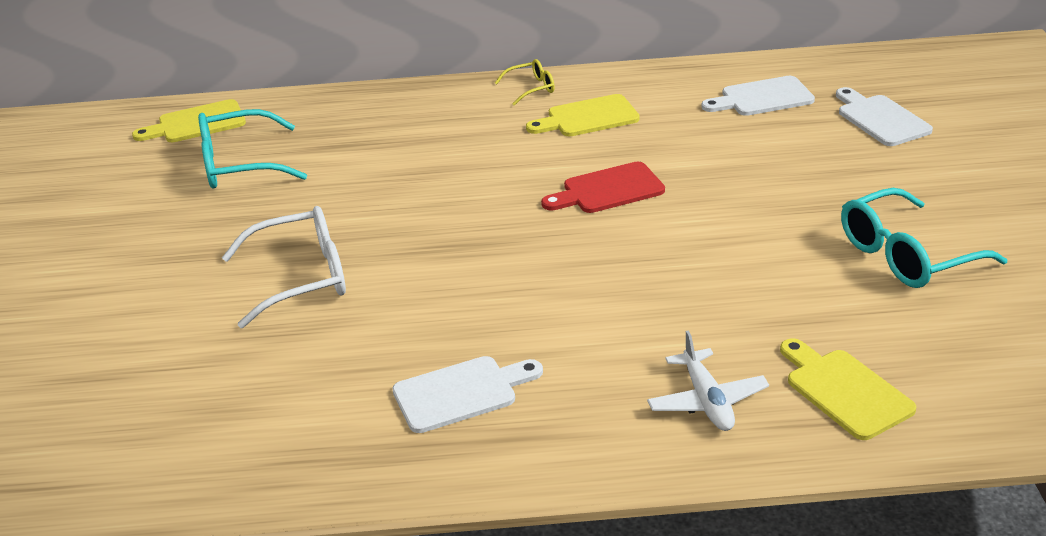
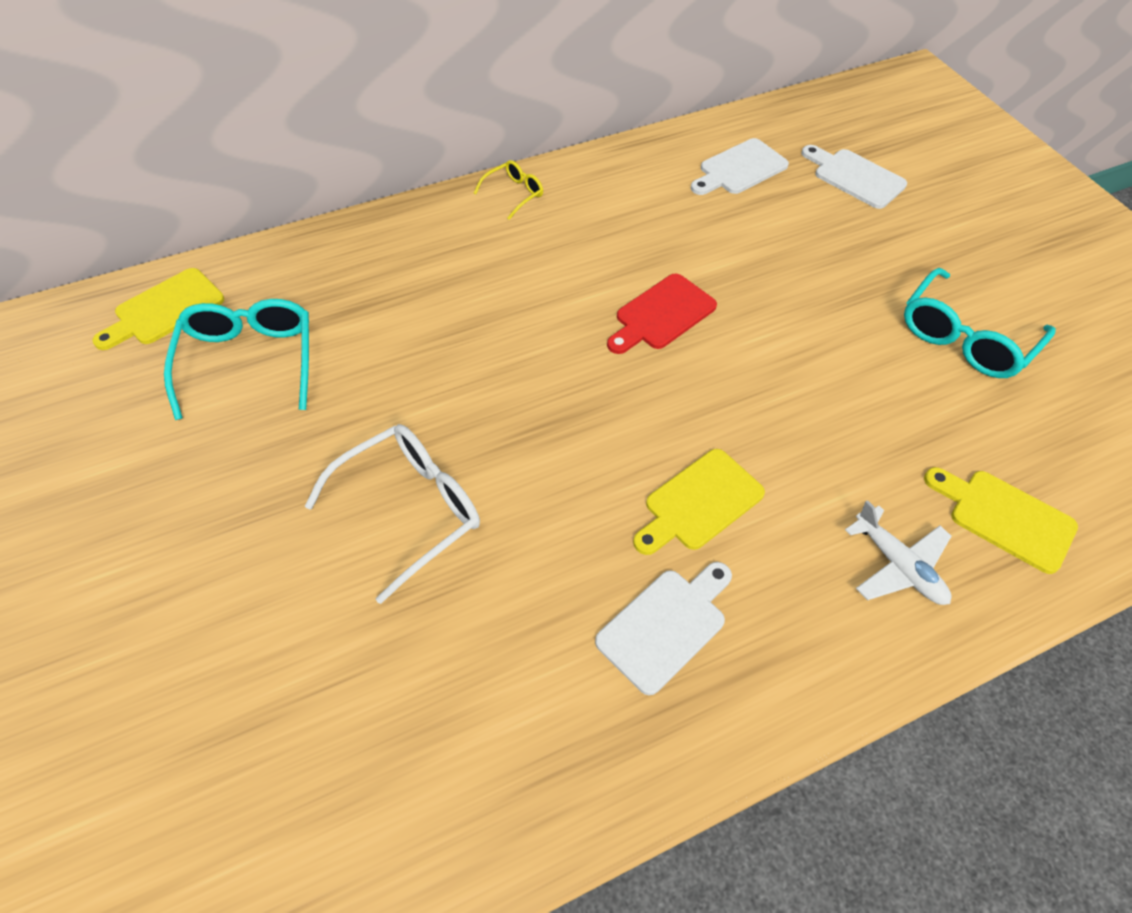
camera: 25 degrees left, 20 degrees up
(239, 165) = (249, 361): turquoise glasses -> turquoise glasses turned 120 degrees clockwise
(588, 118) = (591, 223): yellow cutting board -> yellow cutting board (699, 503)

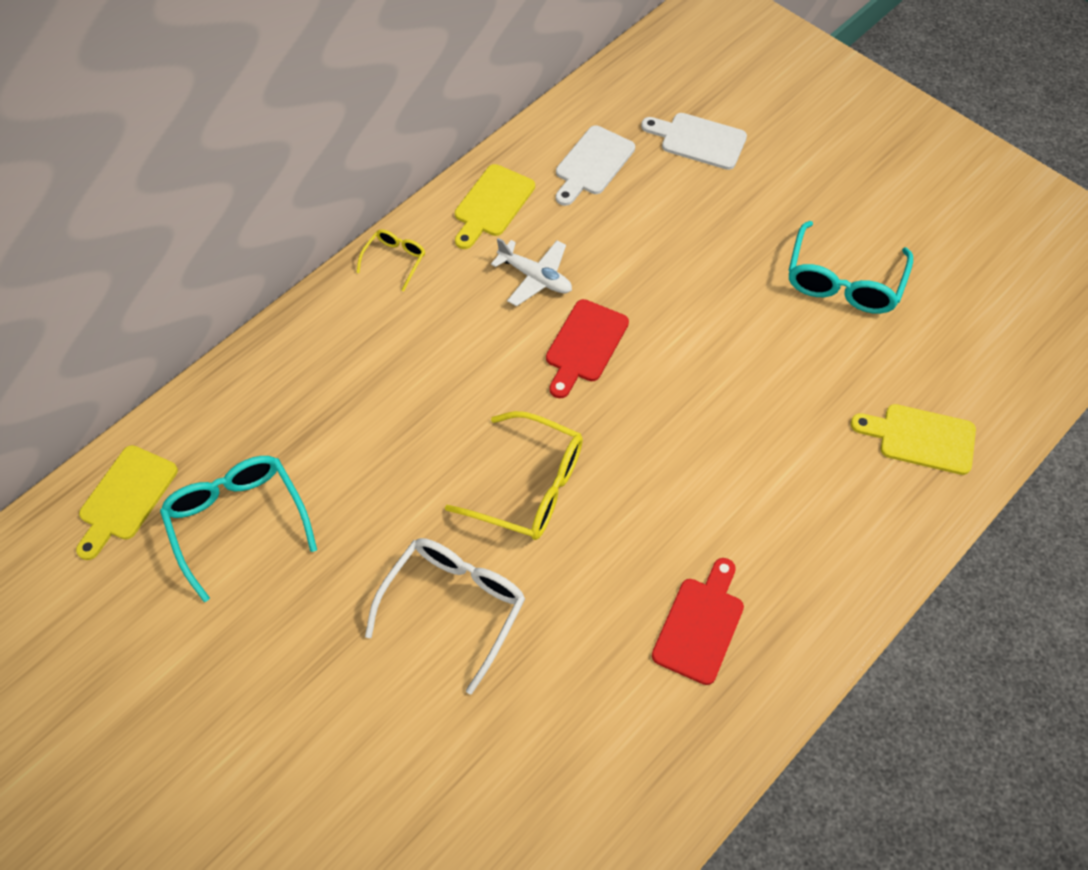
camera: 20 degrees left, 5 degrees up
(545, 423) = (530, 487): none -> yellow glasses
(665, 625) = (700, 625): white cutting board -> red cutting board
(699, 503) = (686, 512): yellow cutting board -> yellow cutting board (492, 204)
(898, 565) = (855, 509): white plane -> white plane (535, 277)

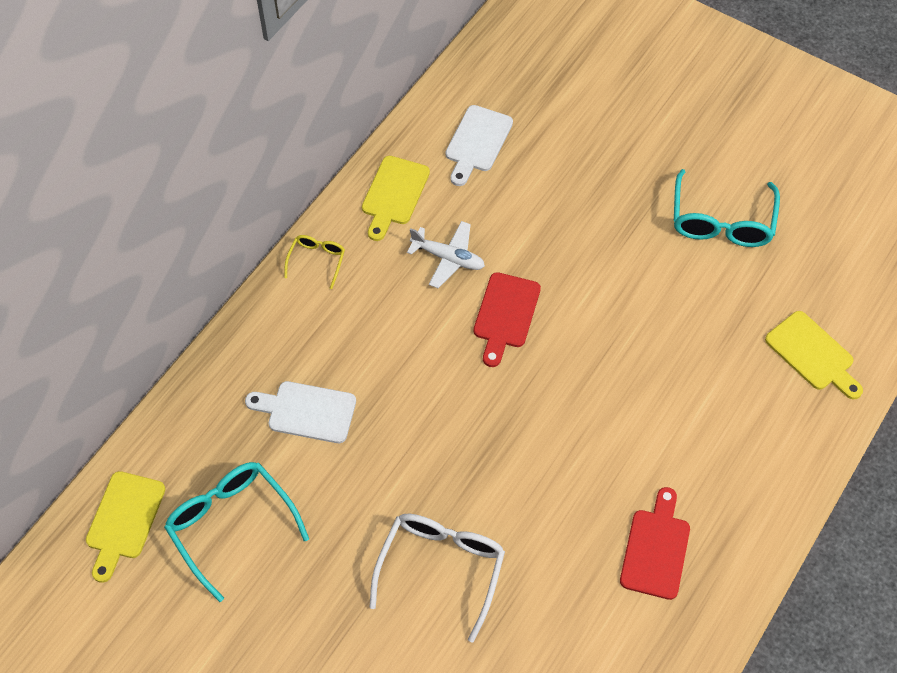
camera: 10 degrees left, 0 degrees up
(530, 487) = (484, 451): yellow glasses -> none
(698, 140) = (568, 106): white cutting board -> white cutting board (307, 412)
(921, 438) = (812, 354): yellow cutting board -> yellow cutting board turned 135 degrees counterclockwise

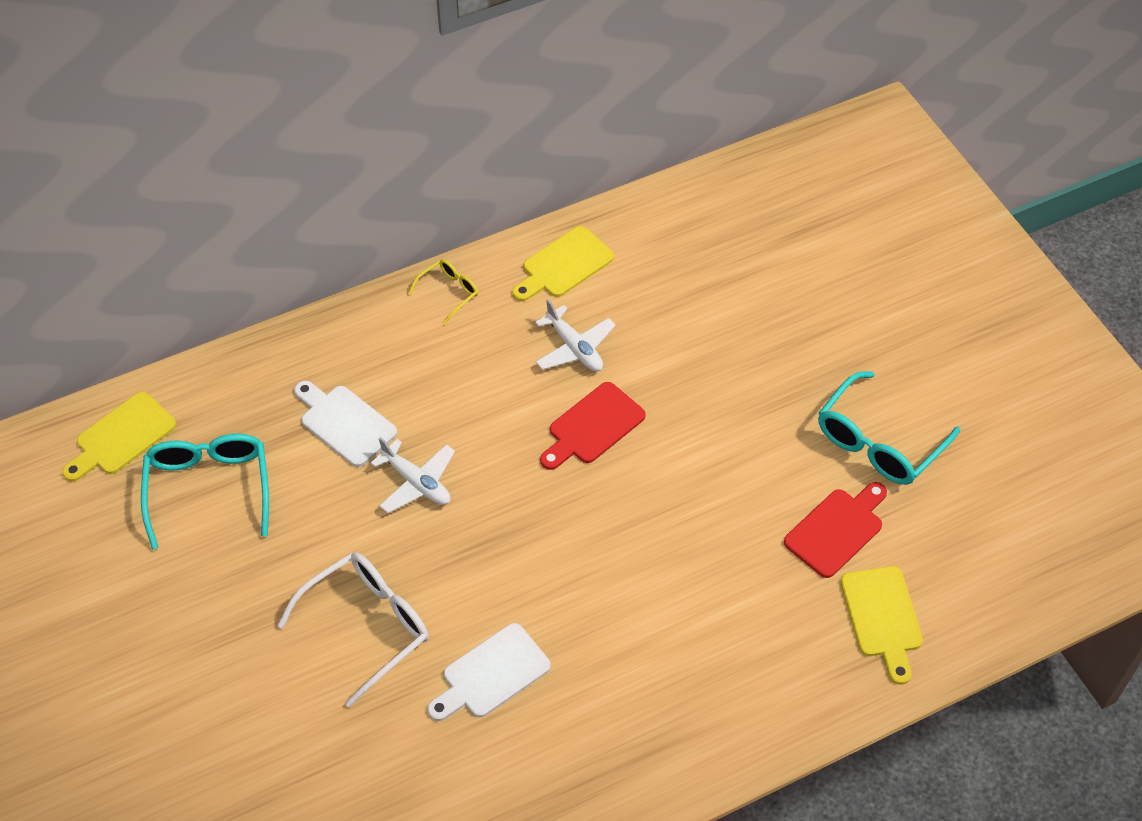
camera: 30 degrees right, 5 degrees down
(399, 430) = (416, 482): none -> white plane
(477, 142) = (680, 253): white cutting board -> white cutting board (491, 674)
(655, 549) = (584, 718): red cutting board -> red cutting board (836, 530)

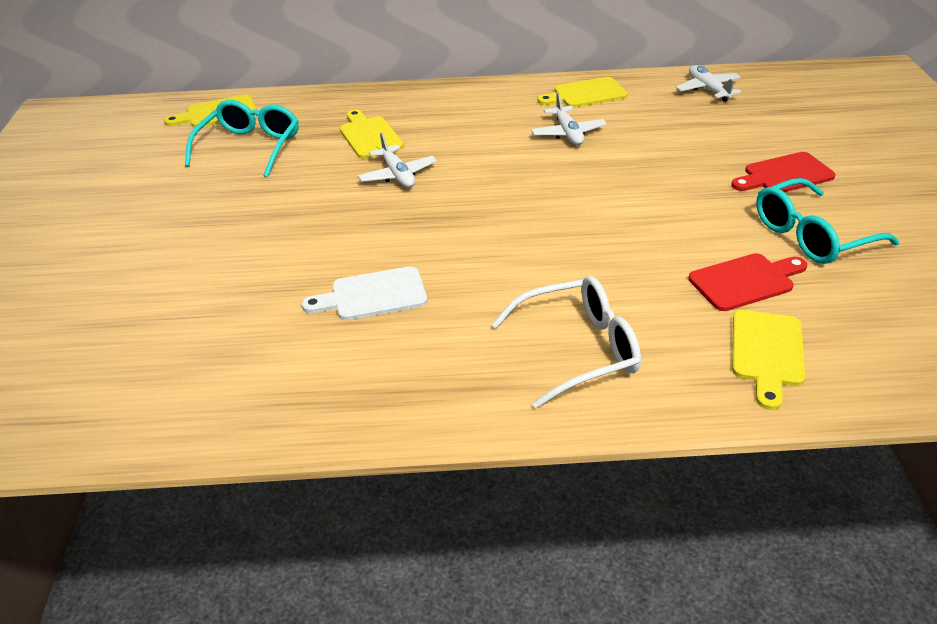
camera: 25 degrees right, 15 degrees down
(344, 423) = (369, 136): white cutting board -> yellow cutting board
(368, 626) = (298, 242): white glasses -> white glasses (579, 349)
(449, 292) = (491, 91): yellow glasses -> none
(593, 426) = (556, 175): red cutting board -> red cutting board (784, 175)
(700, 216) = (708, 89): none -> white plane

